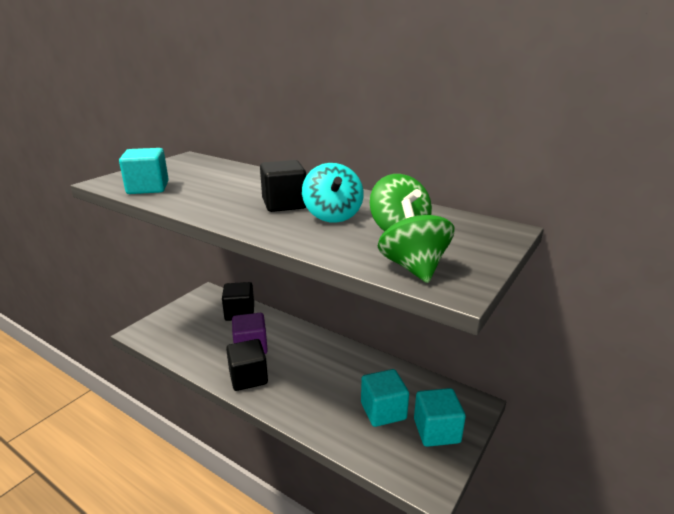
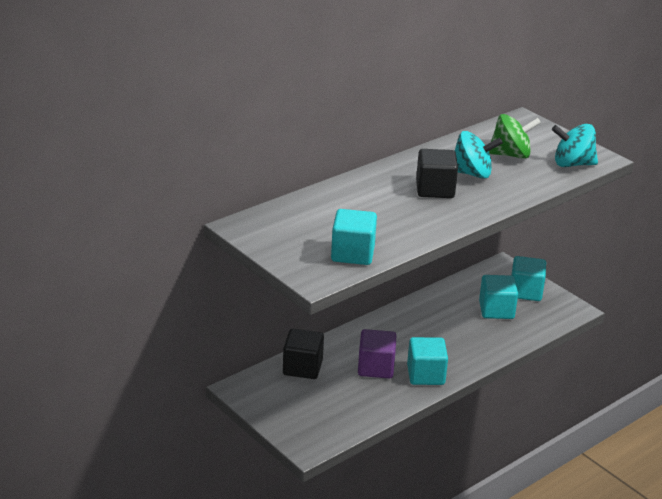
camera: 75 degrees left, 5 degrees up
(248, 377) = (425, 375): black cube -> turquoise cube
(414, 267) = (572, 164): green spinning top -> turquoise spinning top

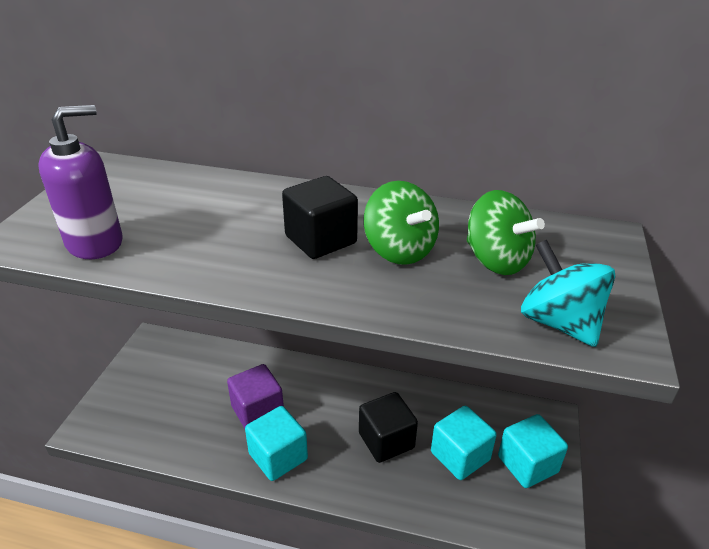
camera: 55 degrees right, 5 degrees up
(302, 367) = (215, 362): black cube -> black cube (386, 440)
(352, 254) = (95, 243): turquoise cube -> purple soap dispenser
(472, 173) = (399, 250): turquoise spinning top -> green spinning top

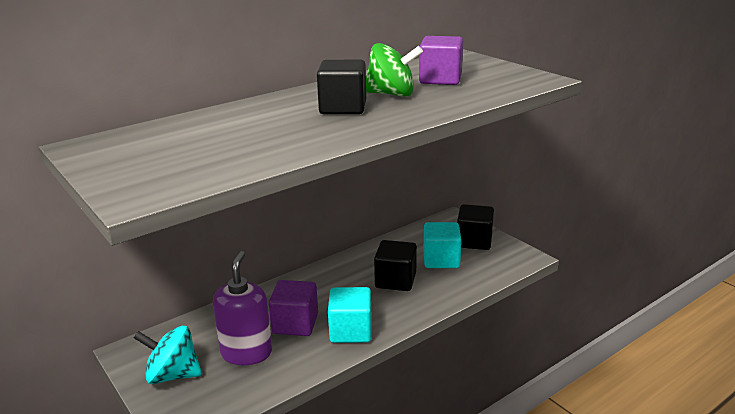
camera: 50 degrees left, 10 degrees down
(95, 243) = (206, 168): purple soap dispenser -> purple soap dispenser (246, 353)
(496, 260) = (440, 79): green spinning top -> purple cube
(527, 464) = (474, 241): turquoise cube -> black cube
(559, 323) = (510, 84): turquoise spinning top -> turquoise spinning top (173, 375)

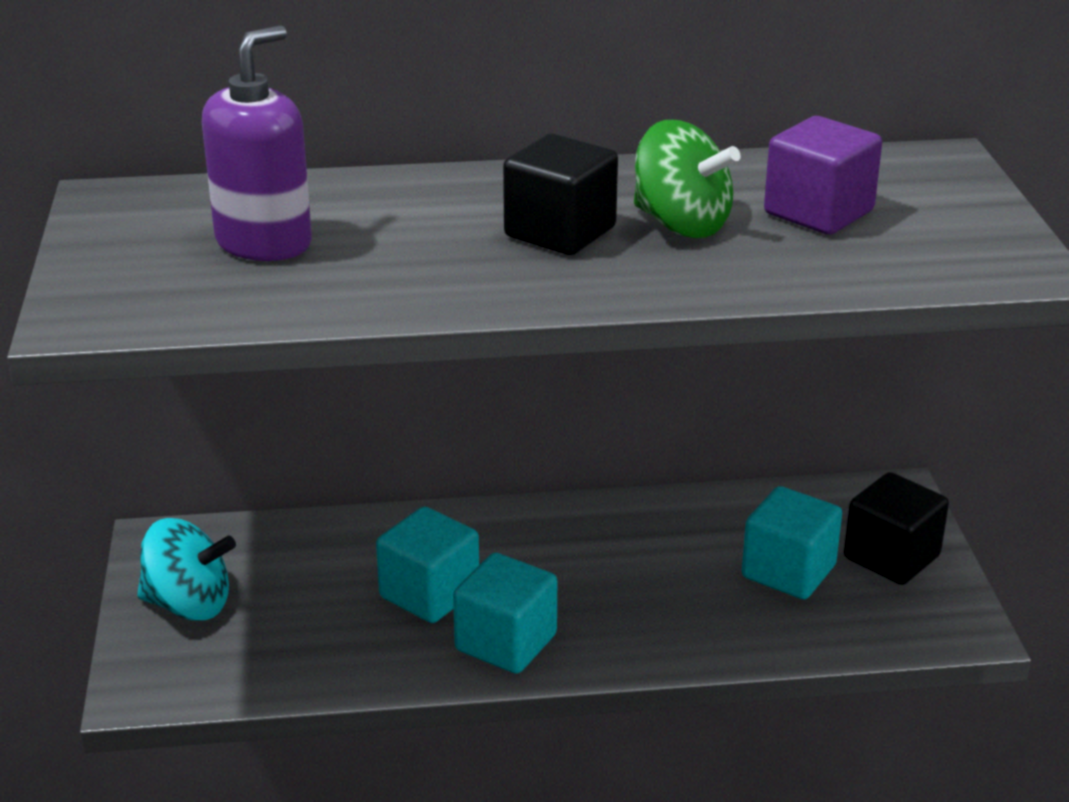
camera: 30 degrees right, 5 degrees up
(173, 375) = (189, 604): turquoise spinning top -> turquoise spinning top turned 150 degrees clockwise
(246, 353) = (317, 613): purple soap dispenser -> purple soap dispenser (264, 243)
(295, 324) = (429, 594): purple cube -> turquoise cube
(395, 280) = (665, 580): black cube -> none

